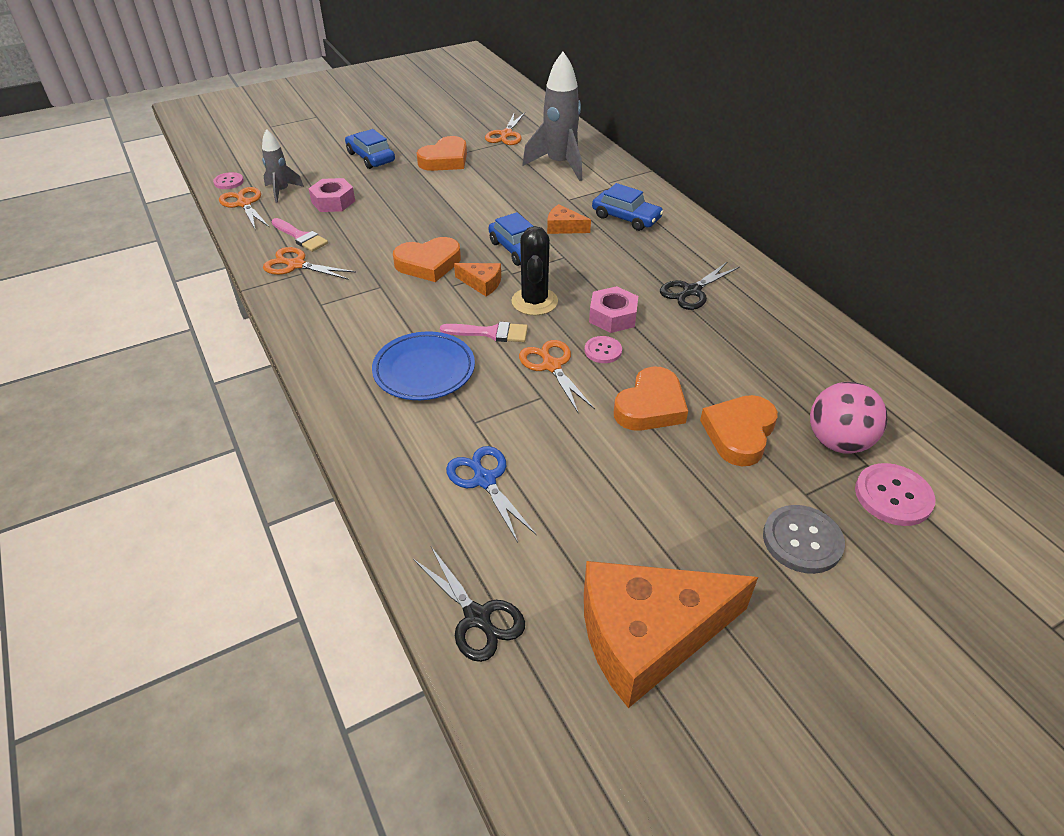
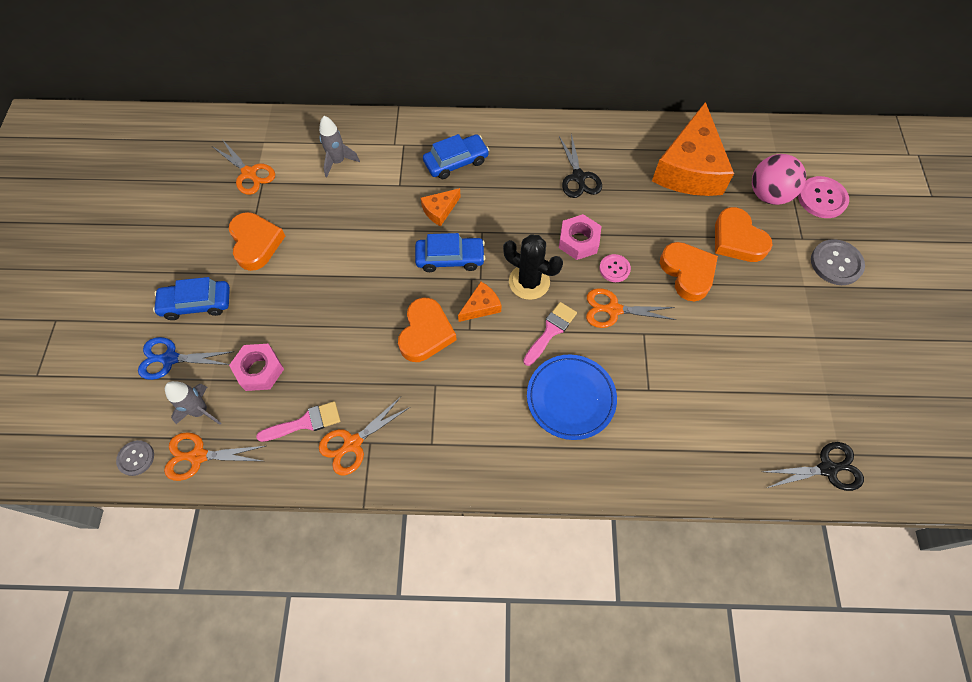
camera: 60 degrees left, 20 degrees up
(228, 182) = (136, 458): pink button -> grey button
(484, 479) = (710, 410): blue scissors -> blue scissors (170, 359)
(559, 165) = (338, 162): grey rocket -> grey rocket, size x0.56
(648, 635) = (873, 381): orange cheese -> orange cheese (689, 168)

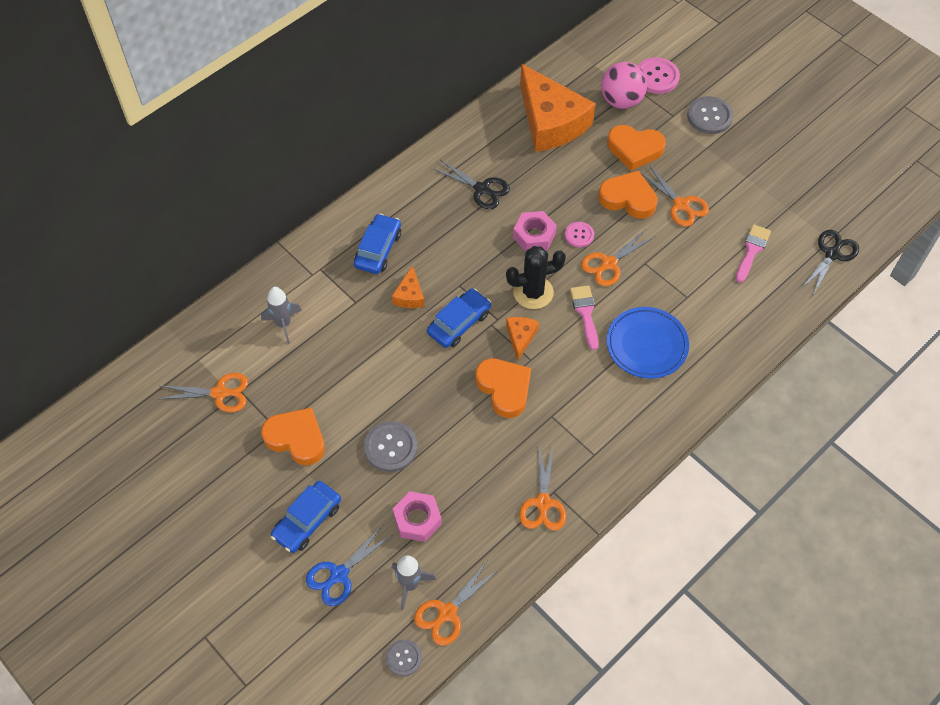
camera: 45 degrees left, 5 degrees down
(303, 303) = (390, 447): none -> grey button
(305, 422) = (494, 521): pink brush -> pink brush (752, 250)
(728, 313) = (681, 205): none -> orange scissors

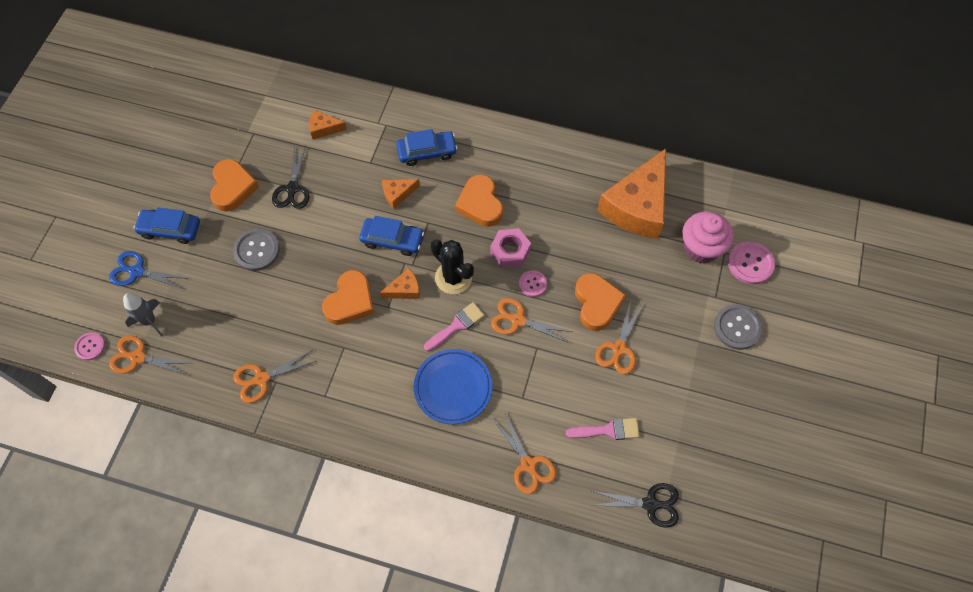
camera: 60 degrees right, 5 degrees up
(220, 393) = (245, 123): orange scissors -> orange scissors (528, 465)
(283, 324) = (324, 128): grey rocket -> orange cheese
(403, 658) = (90, 346): grey button -> pink button
(417, 519) = (205, 299): pink nut -> none
(482, 189) = (531, 192): black scissors -> black scissors (292, 189)
(621, 101) = (701, 248): pink ball -> pink cupcake
(634, 149) = (654, 284): orange heart -> orange heart (480, 204)

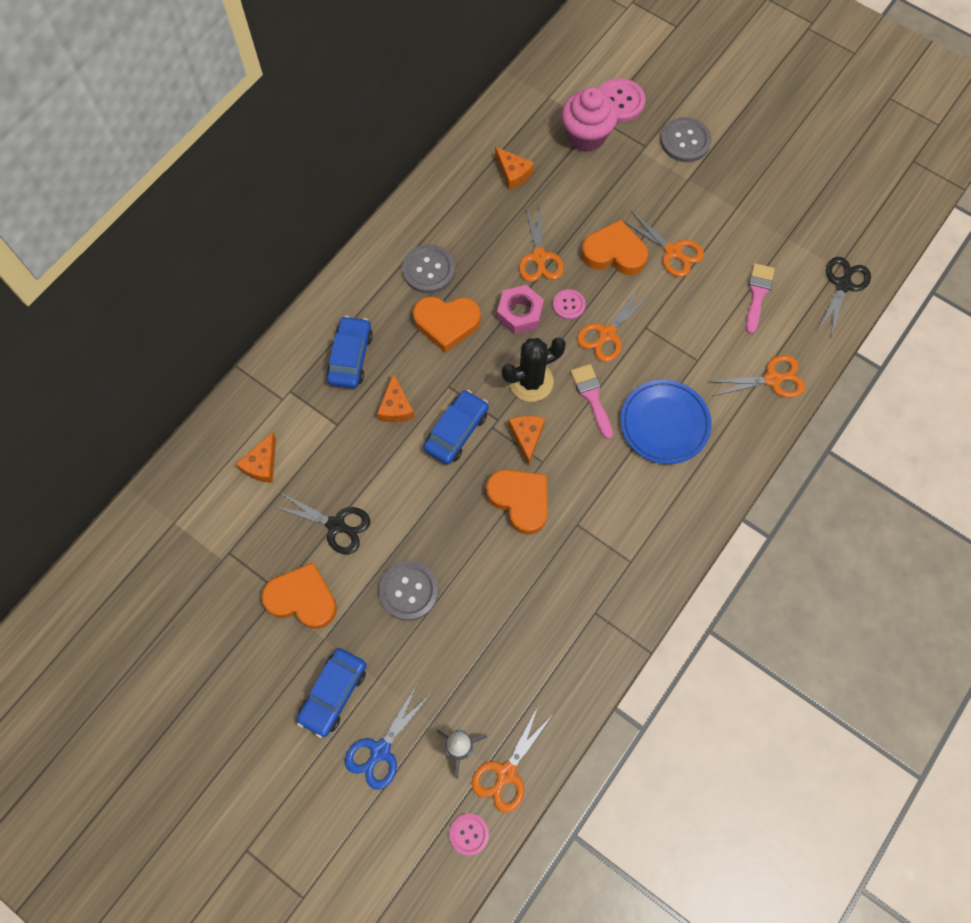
camera: 70 degrees left, 5 degrees up
(261, 379) = (586, 628): orange scissors -> orange scissors (539, 257)
(521, 177) = (428, 270): none -> grey button
(637, 206) = (513, 173): orange cheese -> orange cheese, size x0.43

